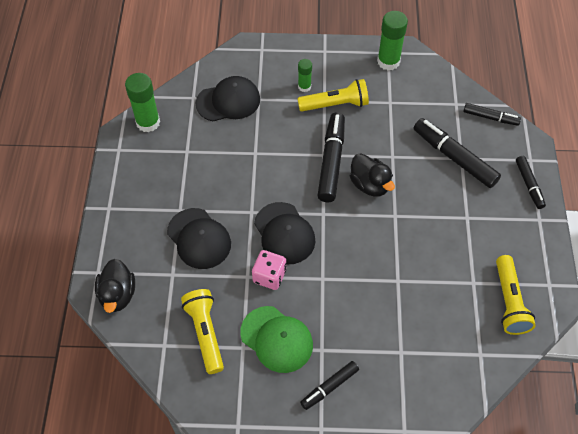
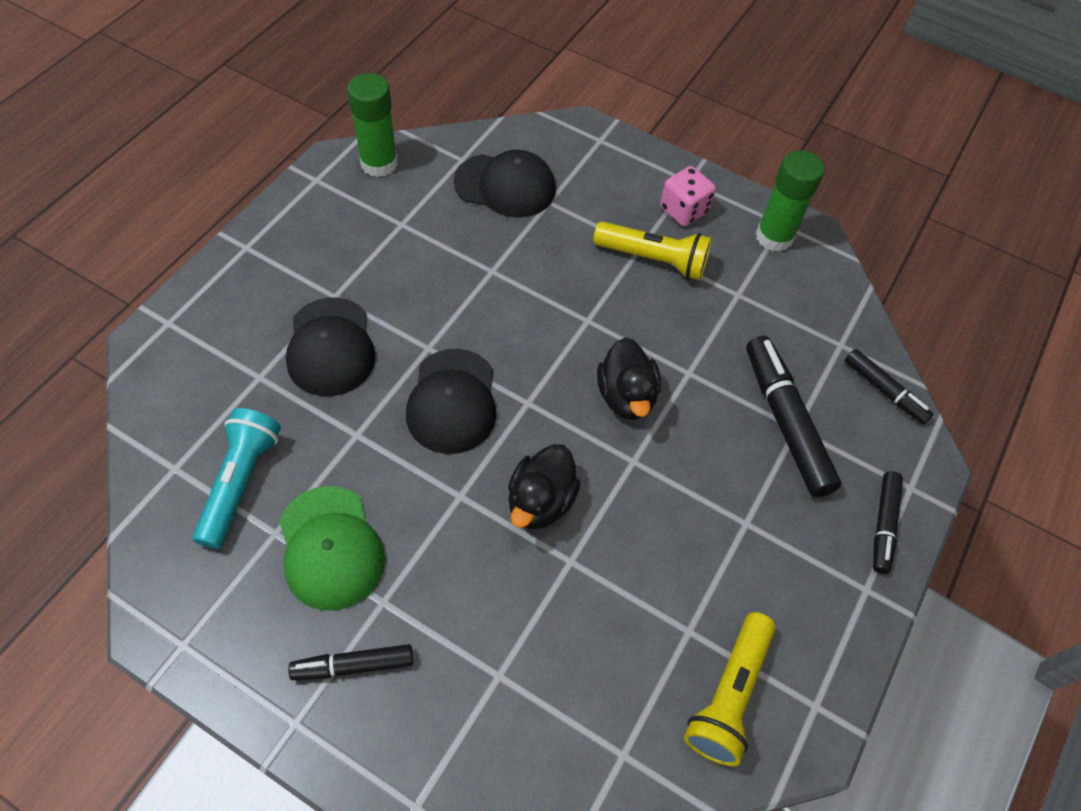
camera: 25 degrees right, 0 degrees up
(118, 295) = (169, 366): black duck -> black duck (540, 501)
(205, 333) = (240, 482): yellow flashlight -> turquoise flashlight
(269, 276) = (387, 451): pink dice -> pink dice (683, 210)
(304, 87) = (625, 215): green glue stick -> none
(331, 161) = (592, 335): black marker -> none

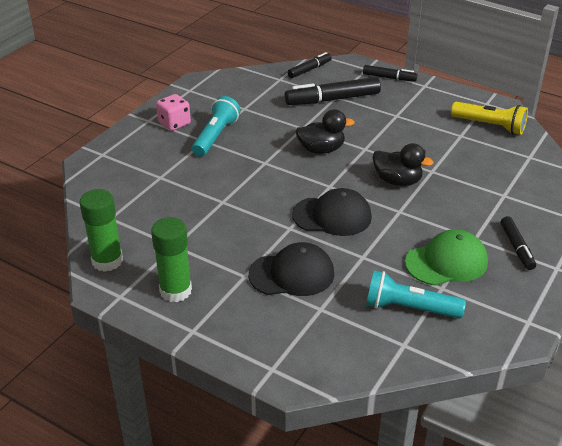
camera: 85 degrees left, 20 degrees down
(505, 186) = (142, 196): black cap -> none
(653, 259) = (215, 136): yellow flashlight -> turquoise flashlight
(774, 237) = (199, 93): green glue stick -> green glue stick (175, 291)

